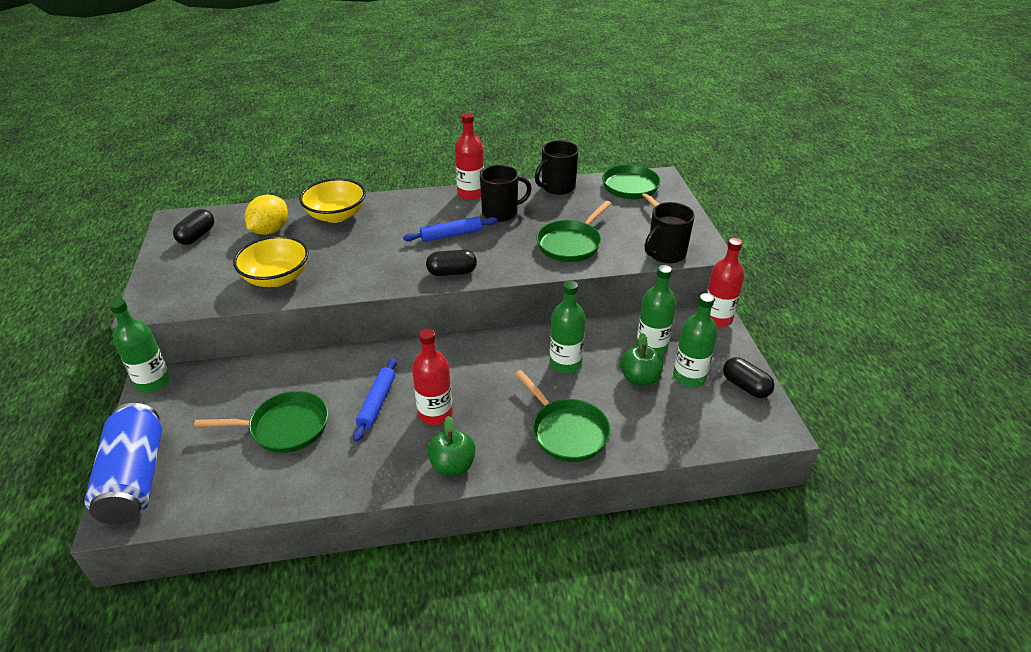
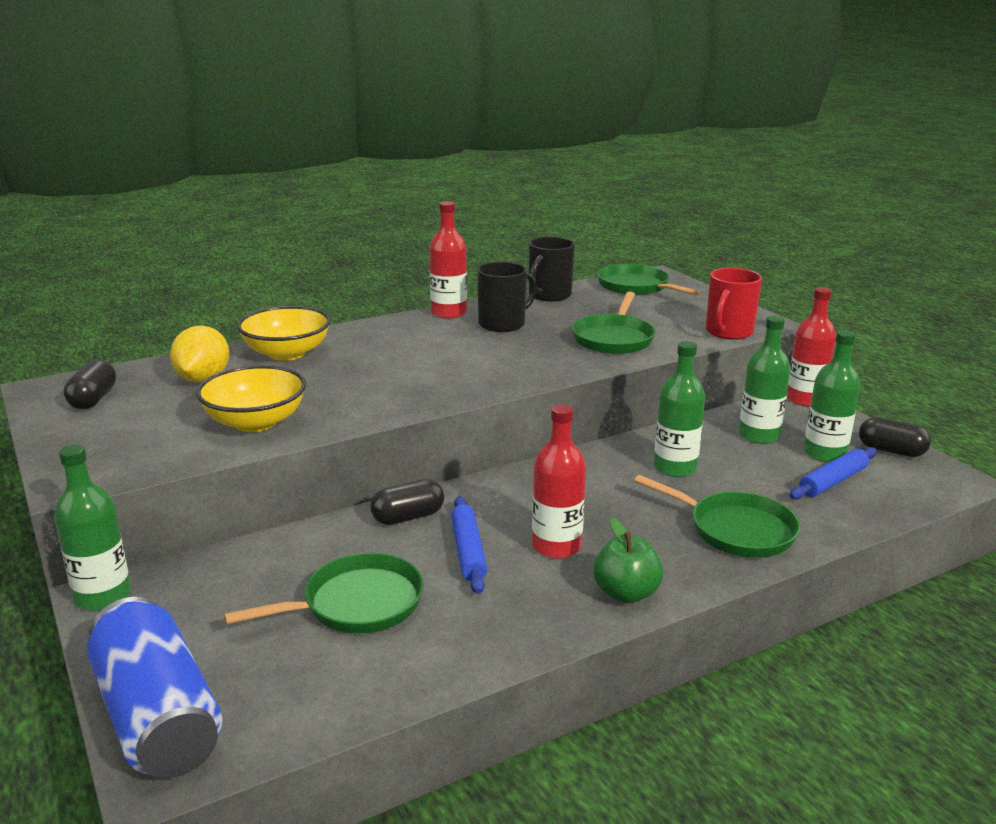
camera: 20 degrees left, 15 degrees down
(451, 235) = (459, 350): blue rolling pin -> blue rolling pin (833, 481)
(452, 272) = (494, 382): black capsule -> black capsule (408, 517)
(639, 378) = (772, 465): green apple -> none
(665, 254) = (728, 332): black mug -> red mug

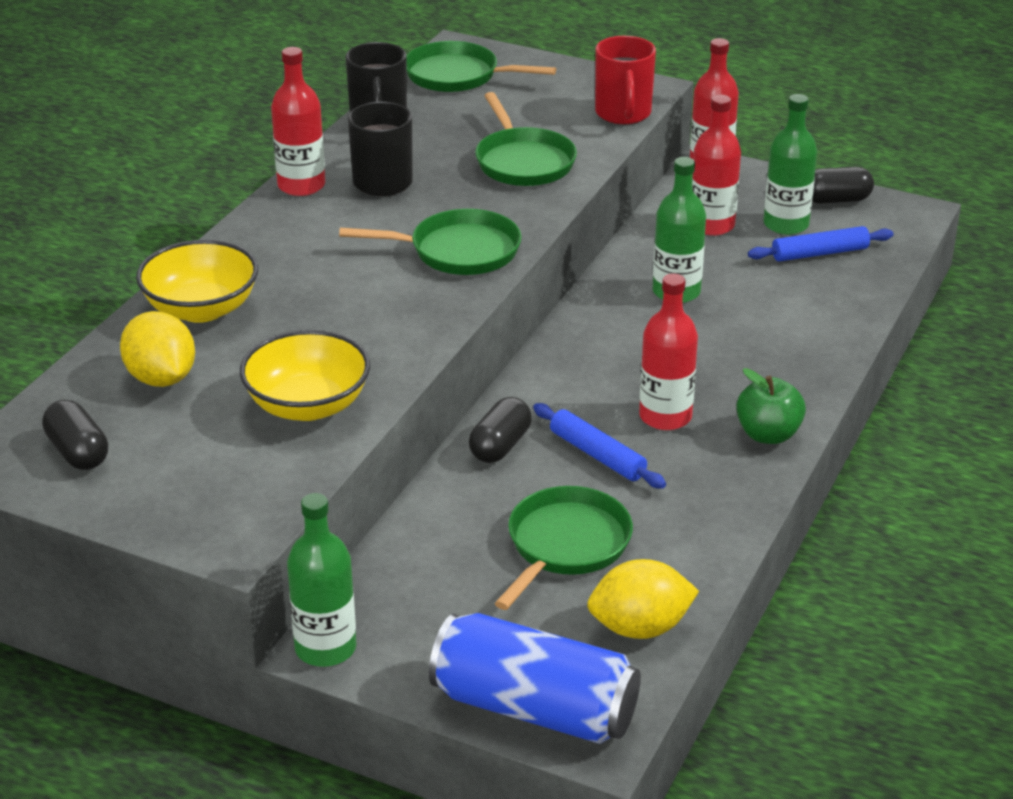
camera: 35 degrees left, 10 degrees up
(322, 695) = (640, 628): none -> yellow lemon
(735, 530) = (790, 337): green pan -> green pan (457, 251)
(759, 435) = (711, 225): green bottle -> red bottle
(833, 481) = (820, 253): blue rolling pin -> blue rolling pin turned 60 degrees clockwise

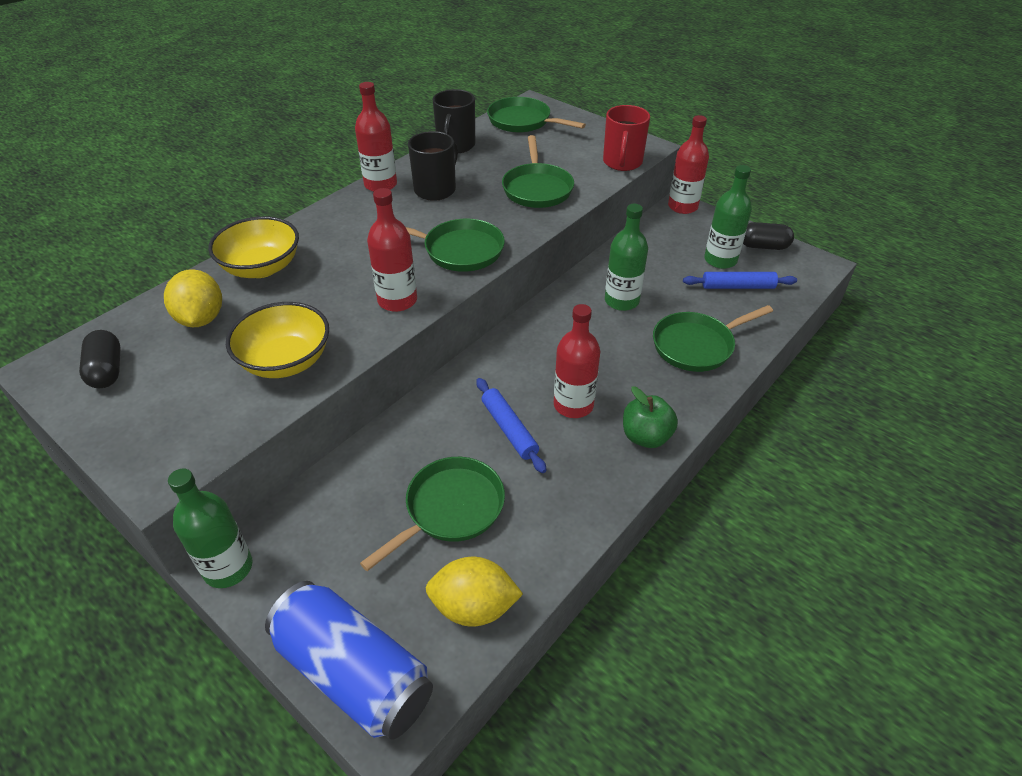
camera: 15 degrees right, 10 degrees up
(500, 446) = (442, 407): black capsule -> none
(711, 225) = (666, 252): red bottle -> red bottle (397, 300)
(792, 328) = (697, 345): none -> green pan

